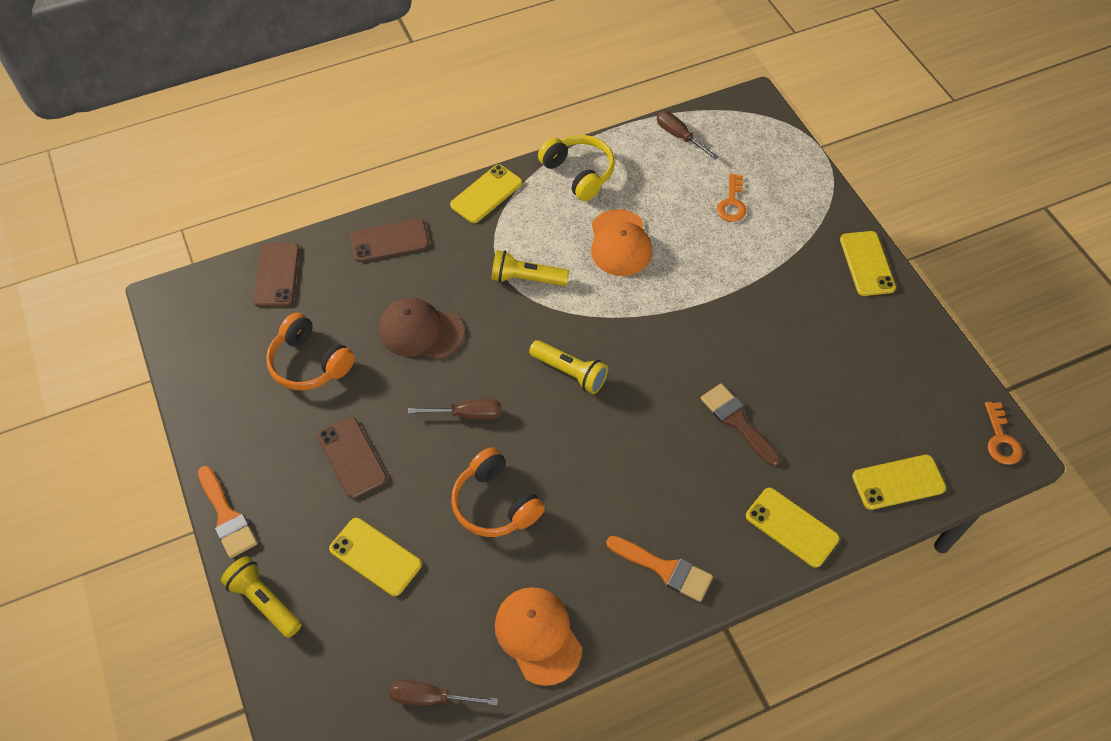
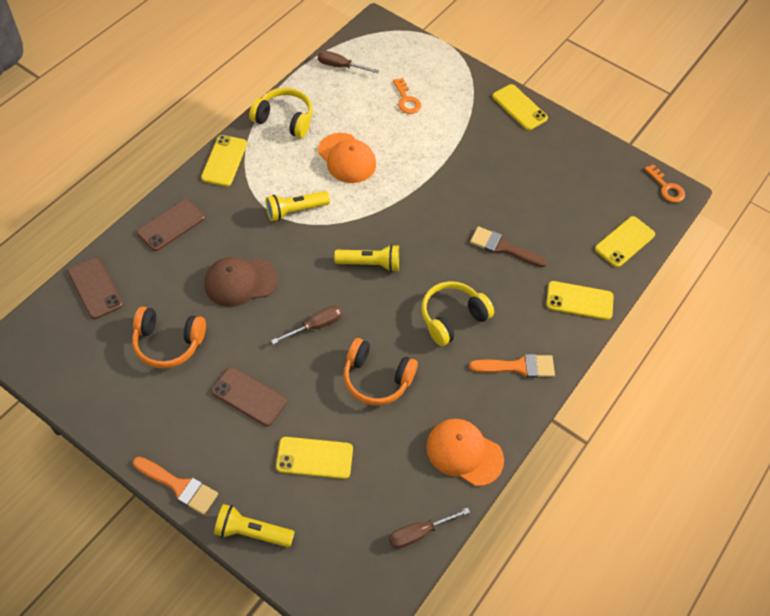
camera: 35 degrees left, 0 degrees up
(624, 476) = (452, 318): none -> yellow headphones

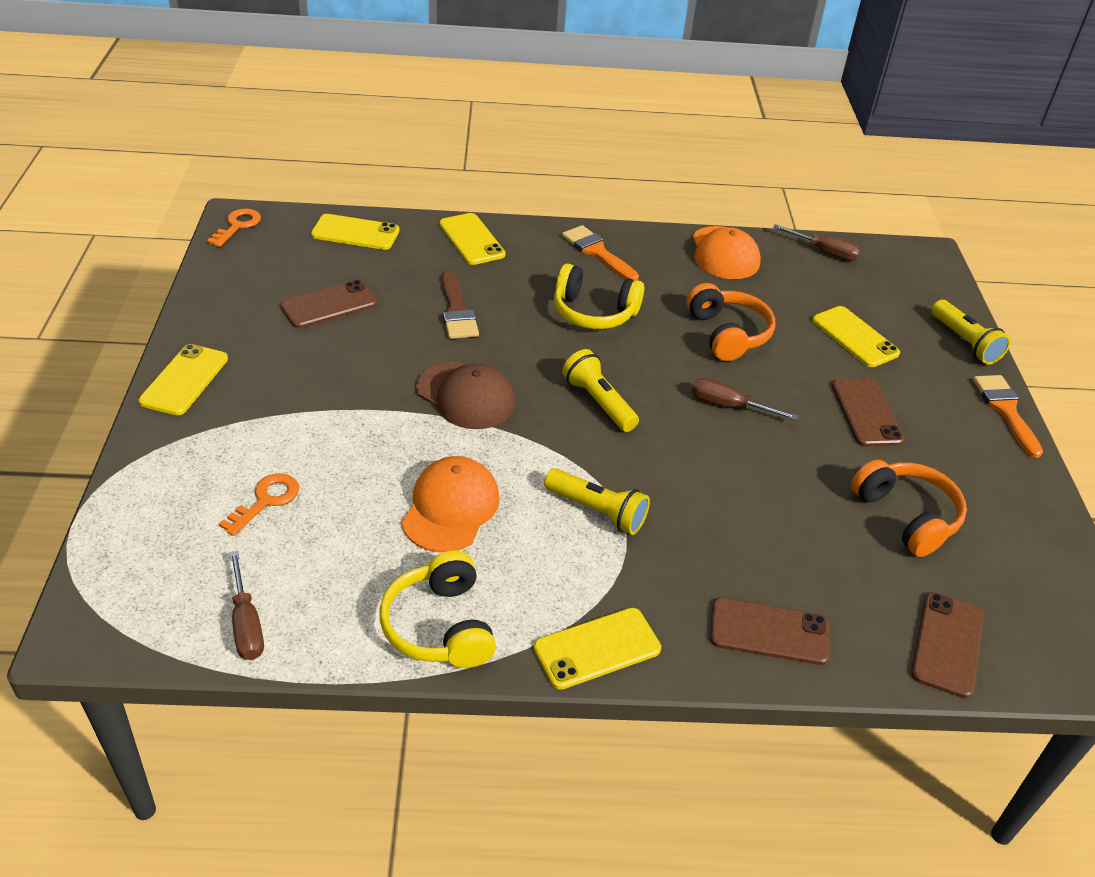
camera: 125 degrees left, 15 degrees down
(240, 282) = (757, 501): brown cap -> brown cap (466, 396)
(549, 191) = (329, 305): none -> brown phone

